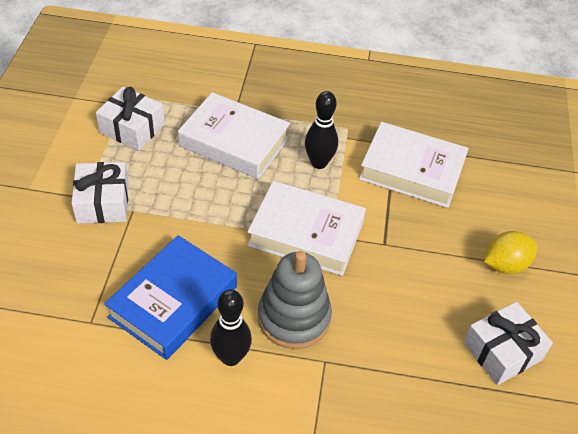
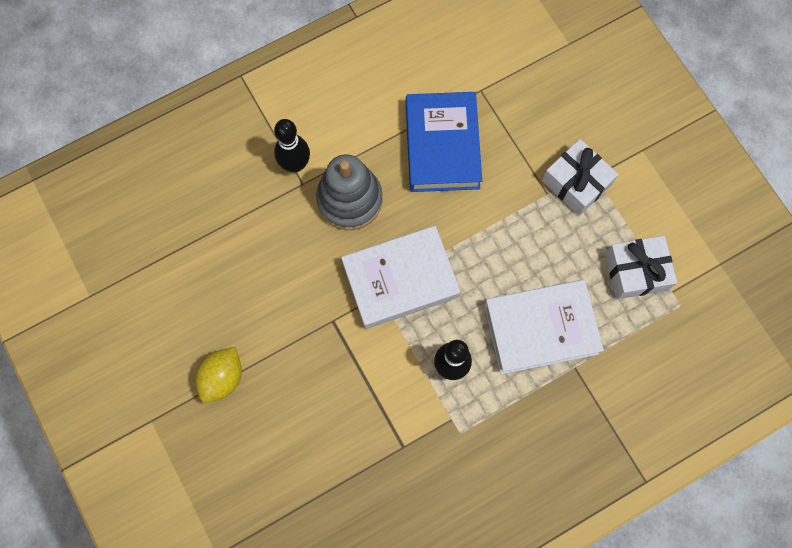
camera: 145 degrees right, 25 degrees up
(231, 357) = (367, 138): black bowling pin -> black bowling pin (295, 164)
(411, 171) = (365, 425): white book -> none
(502, 351) = (182, 289): white gift -> none

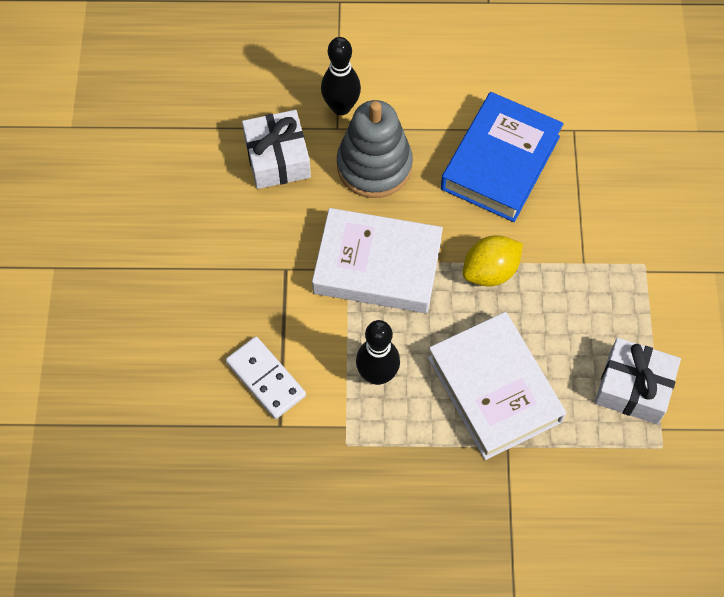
camera: 30 degrees right, 10 degrees down
(223, 377) = (146, 264): yellow lemon -> yellow lemon (490, 271)
(371, 416) = (266, 379): none -> white domino
(540, 329) = (494, 389): white book -> white book turned 45 degrees clockwise
(576, 183) = (621, 267): white gift -> white gift (277, 158)

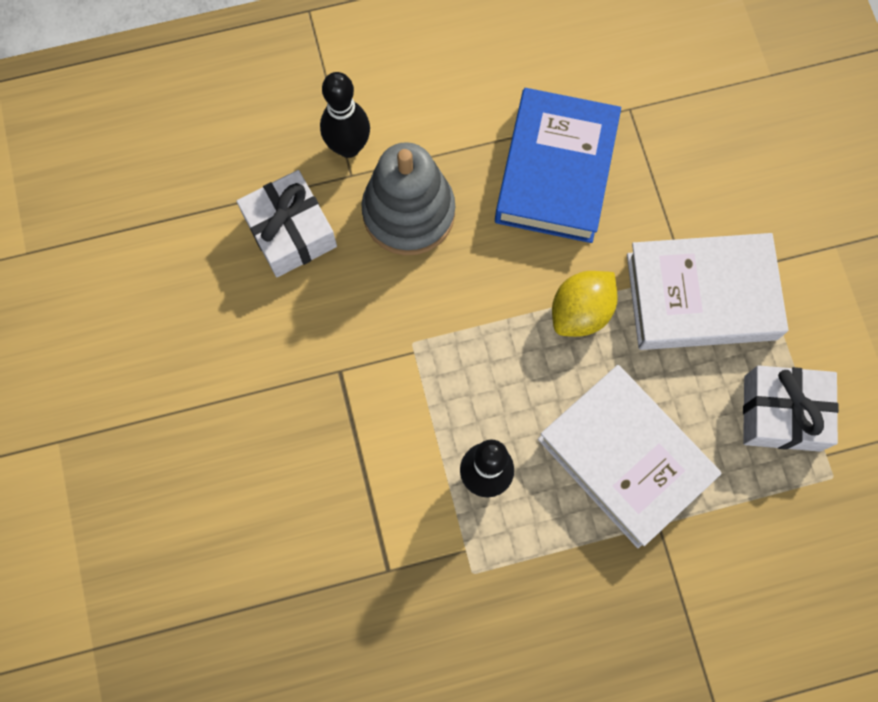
camera: 15 degrees left, 10 degrees up
(266, 379) = (355, 516): white domino -> none
(377, 266) = (447, 339): white book -> white book (701, 296)

